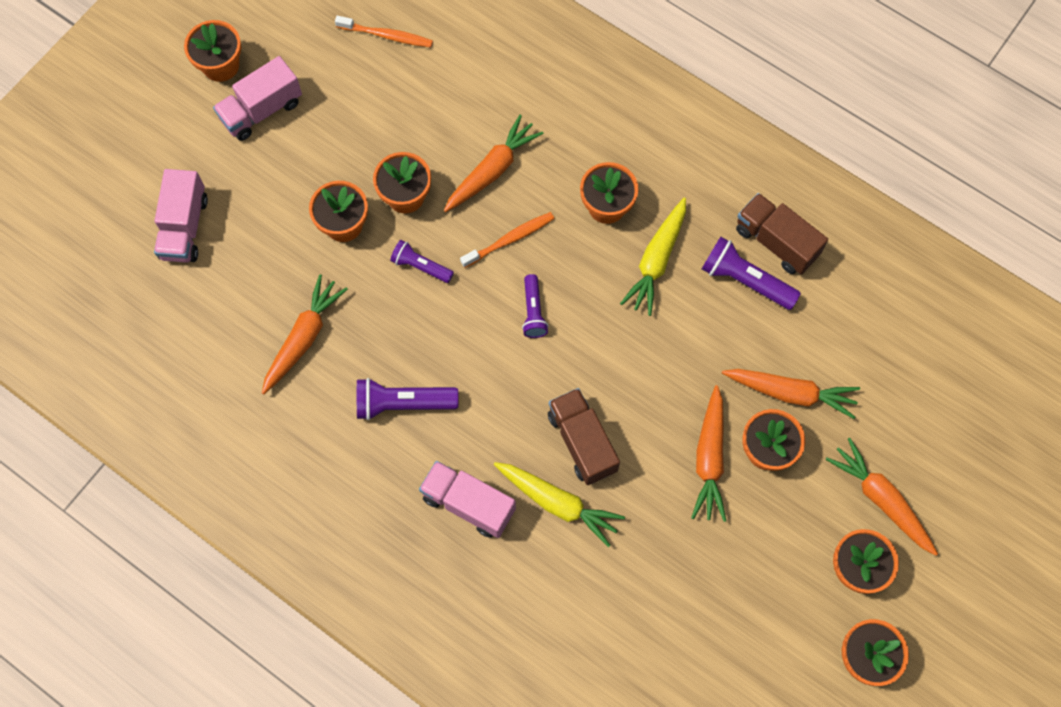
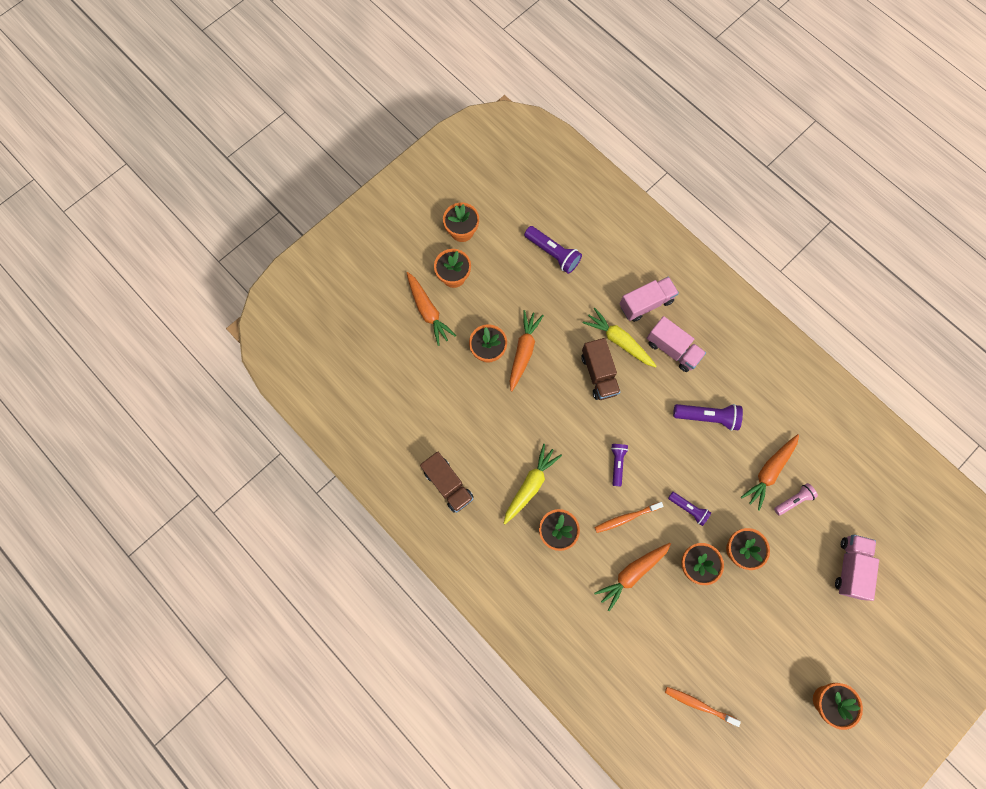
camera: 170 degrees left, 5 degrees up
(262, 110) = (795, 654): pink truck -> pink truck (645, 303)
(266, 303) = (793, 500): none -> pink flashlight
(745, 280) = (475, 461): purple flashlight -> purple flashlight (552, 253)
(790, 393) = (464, 382): orange carrot -> none

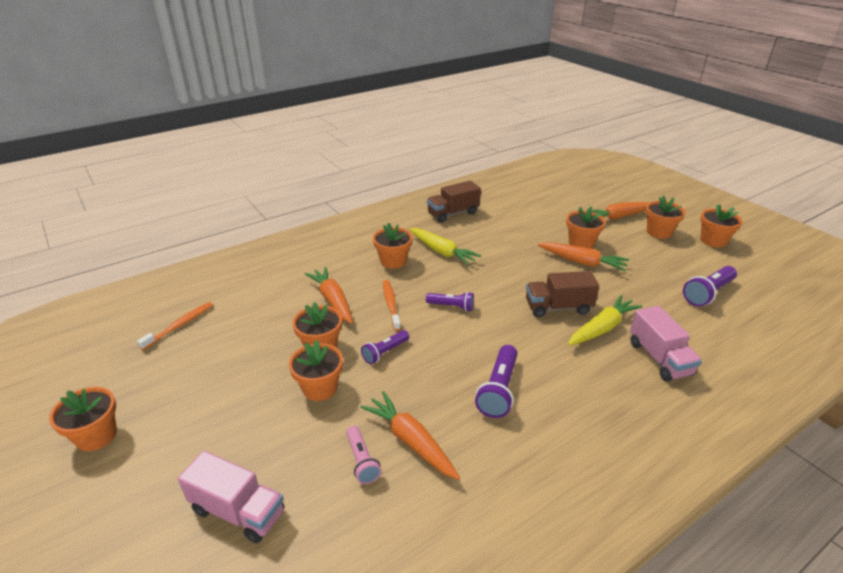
camera: 100 degrees right, 40 degrees down
(672, 349) = (595, 372): pink truck -> none

